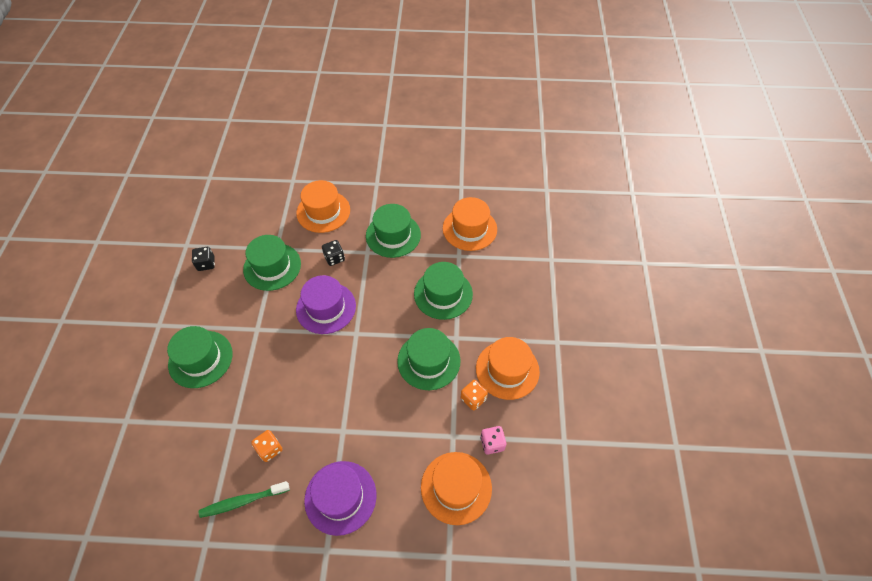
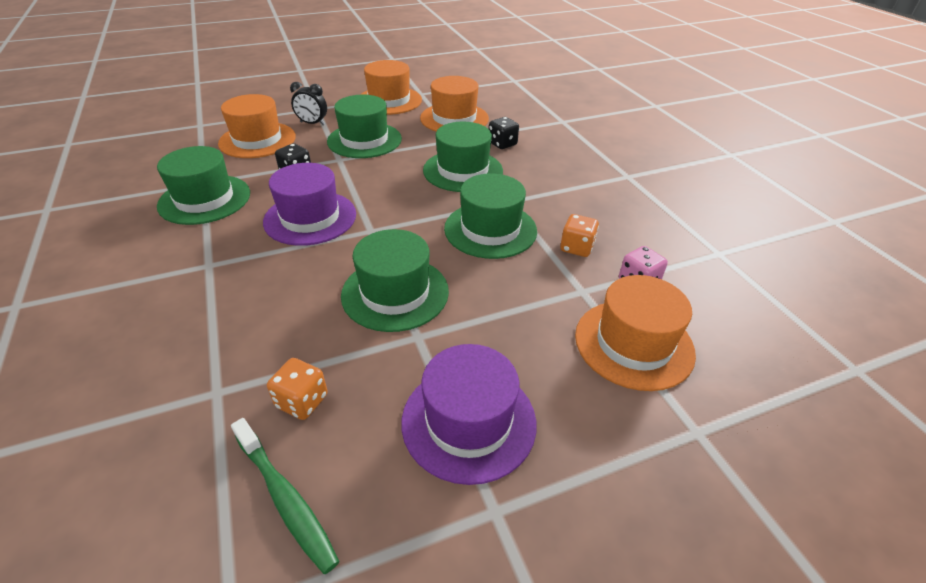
camera: 25 degrees left, 15 degrees down
(200, 359) = (115, 325): green hat -> green hat (395, 293)
(206, 264) = (89, 220): black dice -> black dice (502, 144)
(243, 501) = (285, 499): green toothbrush -> green toothbrush turned 90 degrees counterclockwise
(366, 202) = (312, 123): none -> black clock
(507, 370) = (594, 211): orange hat -> orange hat (389, 100)

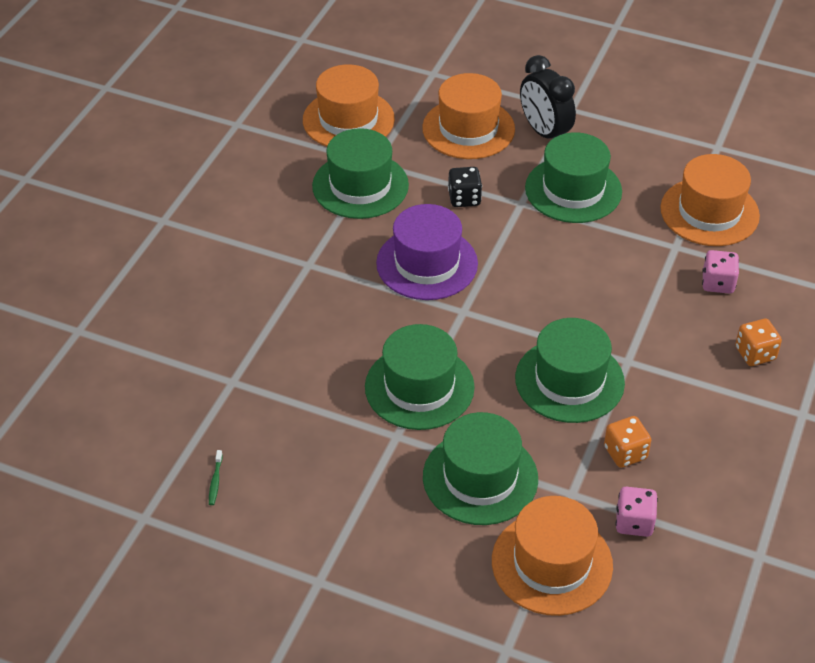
camera: 45 degrees right, 5 degrees up
(285, 499) = (215, 481): green toothbrush -> green toothbrush, size x0.44
(302, 401) = (276, 427): orange dice -> orange dice (755, 354)
(312, 123) = (544, 132): black clock -> black clock, size x1.50
(389, 100) = (666, 139): orange hat -> orange hat (348, 120)
(463, 170) = (628, 294): green hat -> green hat (480, 477)
(468, 421) = (363, 520): purple hat -> none
(502, 144) = (717, 283): black dice -> pink dice

